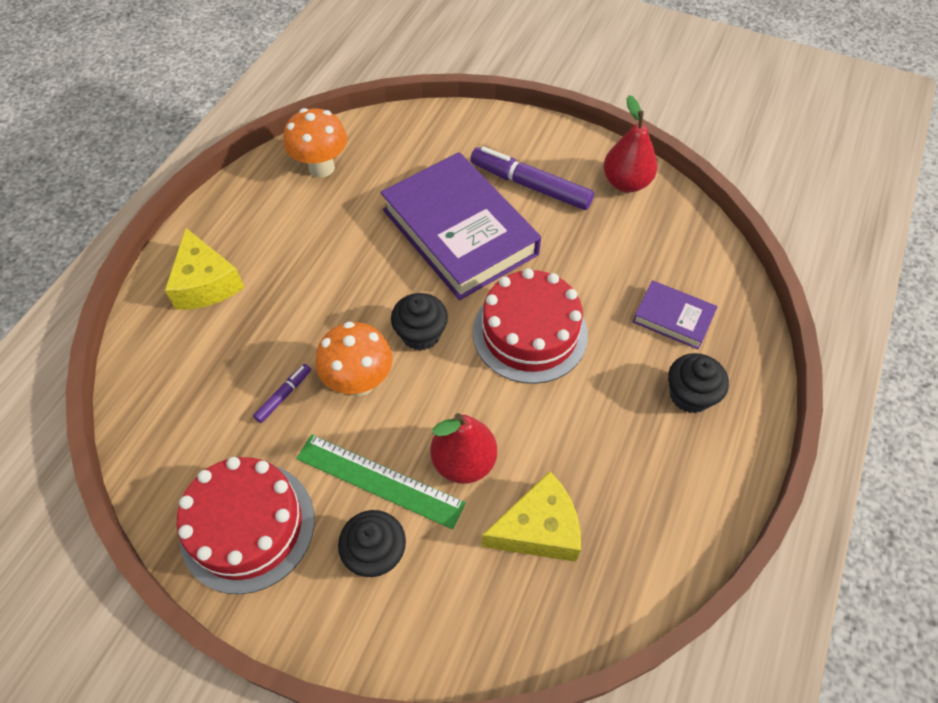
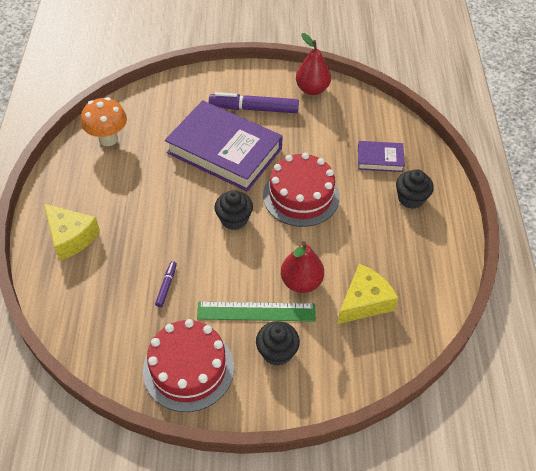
camera: 25 degrees left, 5 degrees down
(359, 382) = (211, 260): orange mushroom -> none

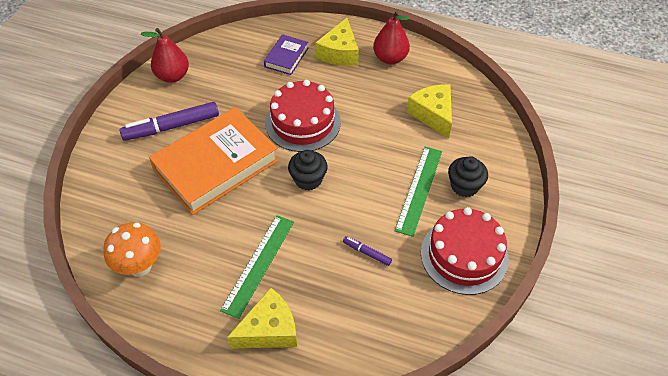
camera: 70 degrees left, 0 degrees up
(131, 211) = (259, 264): none -> green ruler
(224, 151) = (216, 165): purple book -> orange book
(254, 109) = (171, 127): purple marker -> purple marker turned 45 degrees clockwise
(301, 282) = (399, 149): red pear -> red pear (390, 58)
(411, 198) = (339, 52): black cupcake -> yellow cheese

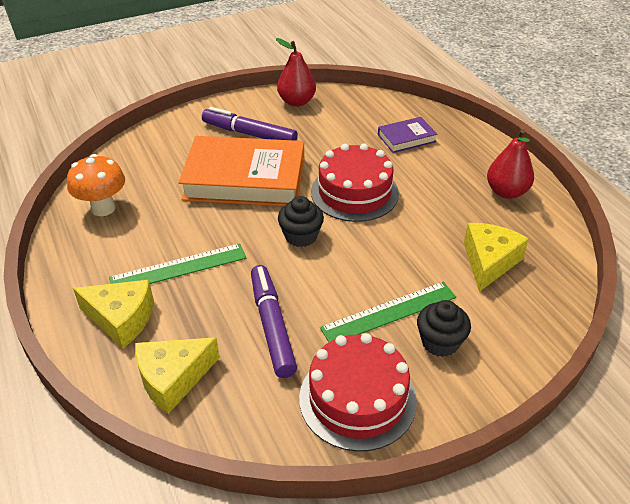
camera: 45 degrees right, 10 degrees down
(339, 52) = (461, 161): yellow cheese -> yellow cheese (173, 379)
(367, 253) = (272, 326): purple marker -> purple marker, size x2.09

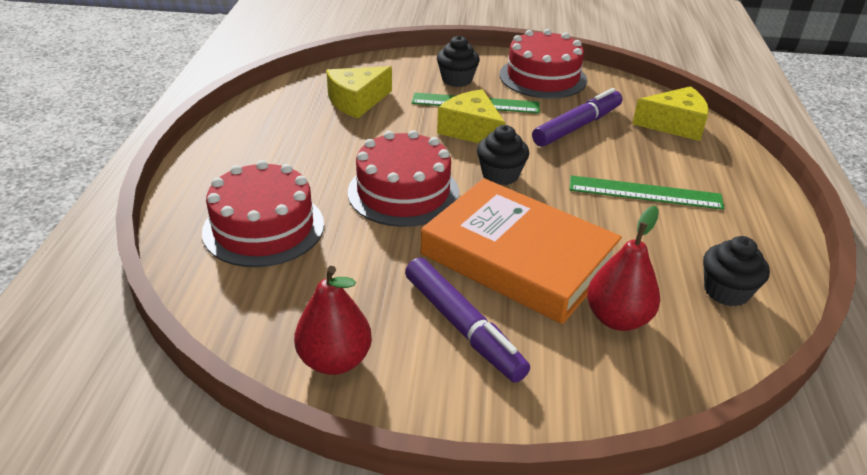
camera: 150 degrees left, 5 degrees down
(103, 208) = (726, 291): orange mushroom -> black cupcake
(121, 319) = (713, 173): yellow cheese -> yellow cheese (471, 130)
(272, 326) = (577, 126): purple marker -> purple marker turned 150 degrees counterclockwise
(406, 138) = (263, 227): purple book -> red cake
(506, 192) = (256, 136): red pear -> red pear (617, 318)

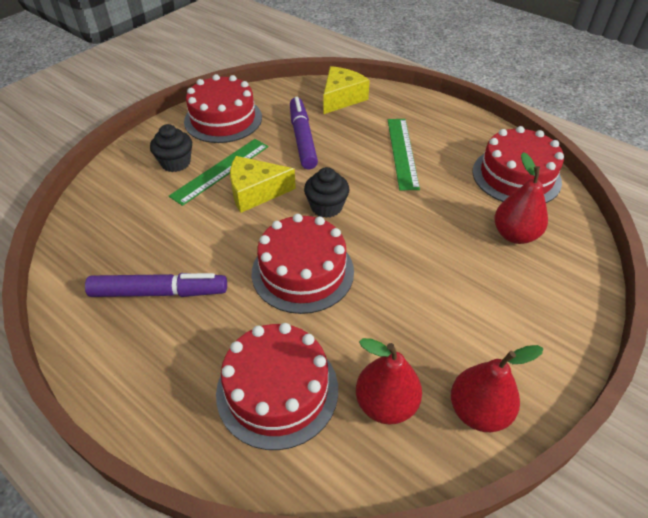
camera: 55 degrees left, 10 degrees up
(296, 294) = (386, 404): none -> red pear
(357, 101) = (141, 237): yellow cheese -> none
(463, 327) = (482, 315): purple marker -> purple marker (159, 292)
(518, 258) = (427, 248): orange book -> none
(645, 192) = (402, 152): green ruler -> green ruler turned 45 degrees counterclockwise
(726, 291) = (516, 176): black cupcake -> red cake

